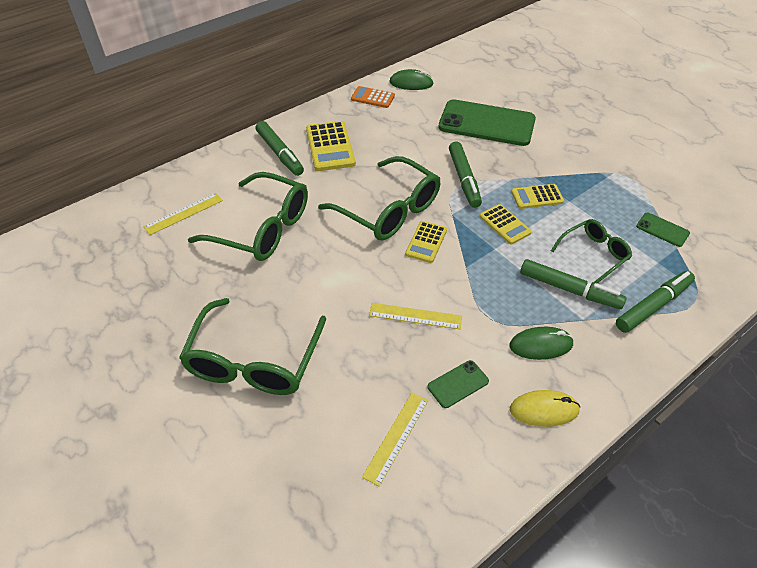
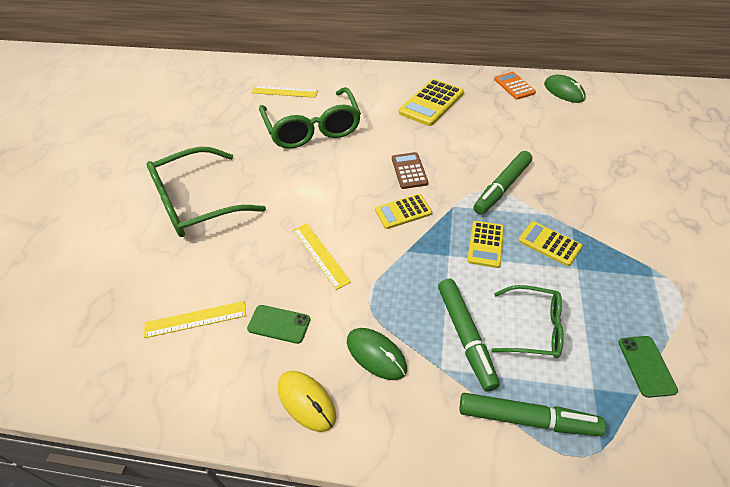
camera: 50 degrees right, 0 degrees up
(280, 153) = (391, 88): green marker -> none
(388, 210) = (409, 171): green glasses -> brown calculator
(486, 123) = (589, 158): green phone -> none

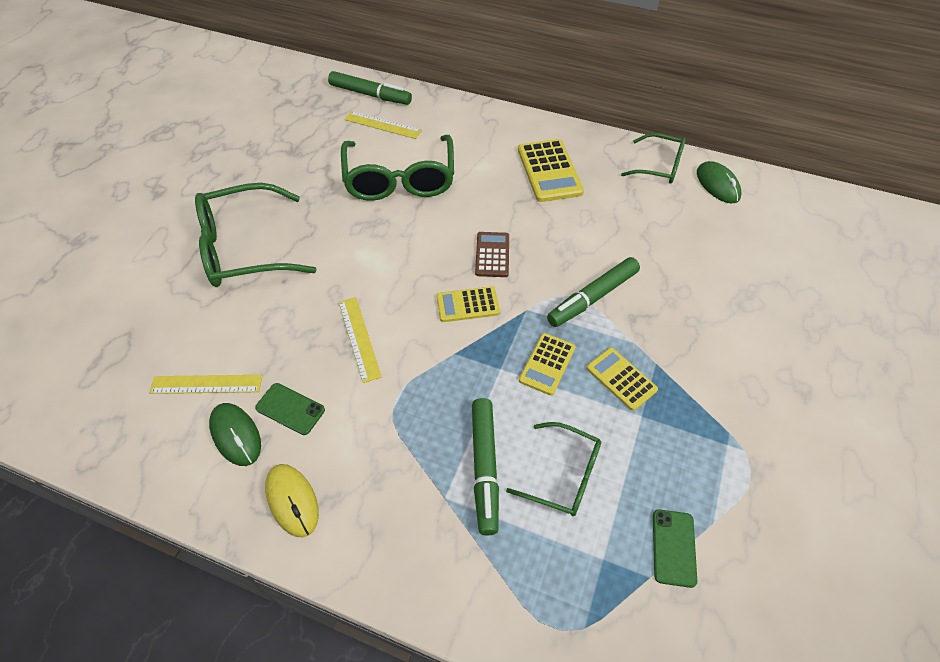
camera: 10 degrees right, 5 degrees up
(376, 355) = (381, 466): green mouse -> green mouse (236, 435)
(431, 103) = (549, 171): yellow calculator -> yellow calculator turned 60 degrees counterclockwise
(514, 86) = (658, 166): orange calculator -> green glasses
(527, 419) = (517, 575): green marker -> green marker (370, 95)

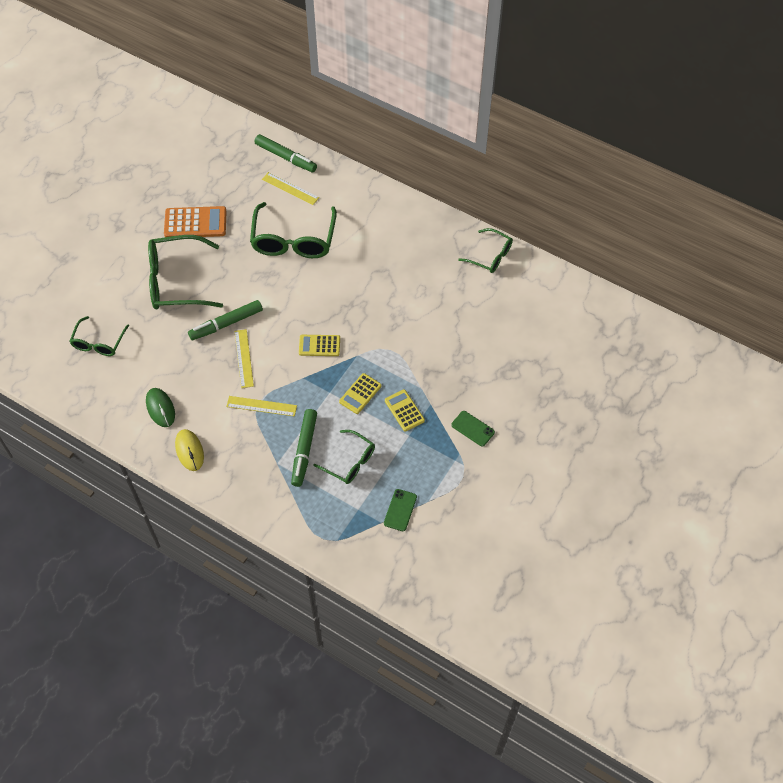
camera: 10 degrees right, 5 degrees up
(130, 347) = (99, 342): none -> green glasses
(206, 384) = (145, 374): yellow ruler -> yellow ruler (261, 406)
(264, 176) = (195, 223): none -> orange calculator
(290, 409) = (194, 397): green phone -> green phone (472, 428)
(492, 255) = (345, 311): brown calculator -> none
(549, 171) = (406, 248): yellow calculator -> none
(593, 297) = (405, 353): green marker -> green marker (226, 324)
(717, 185) = (528, 278): green mouse -> none

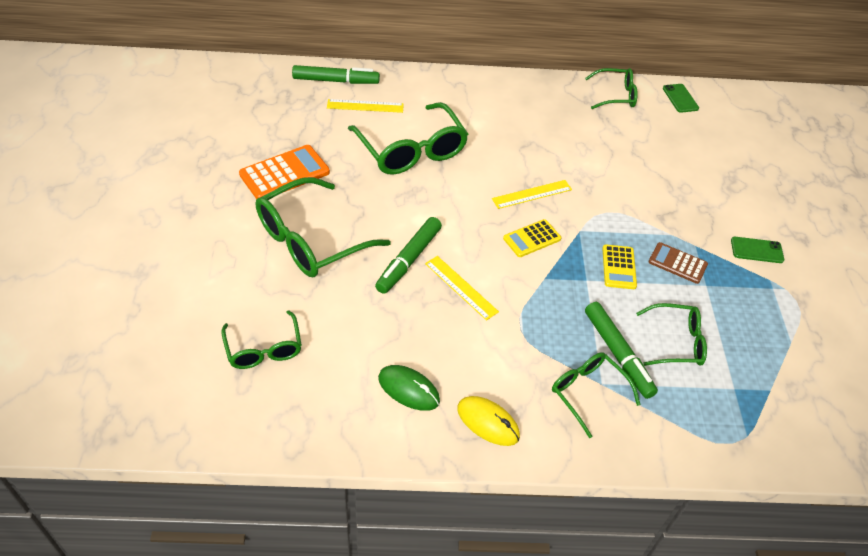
camera: 35 degrees left, 10 degrees down
(261, 406) = (527, 329): yellow ruler -> yellow ruler (532, 194)
(263, 464) = (588, 393): none -> green glasses
(400, 510) = (775, 366): green phone -> green phone (680, 98)
(404, 410) = (677, 263): yellow calculator -> brown calculator

